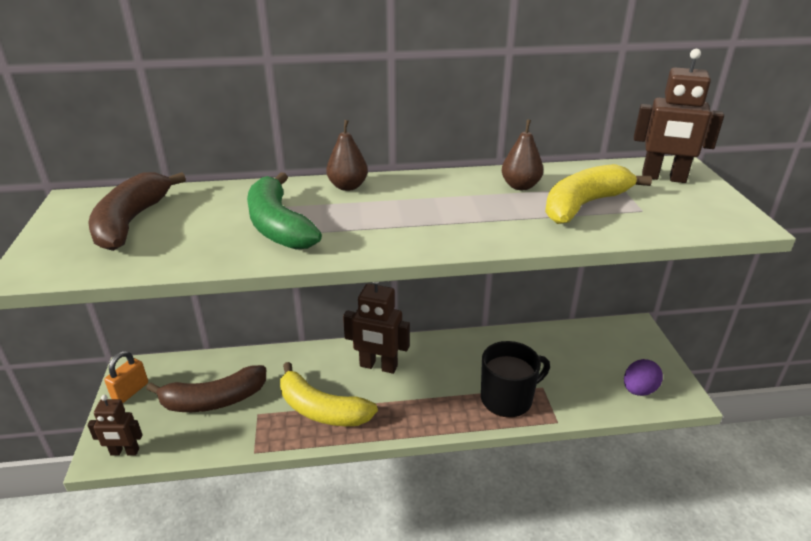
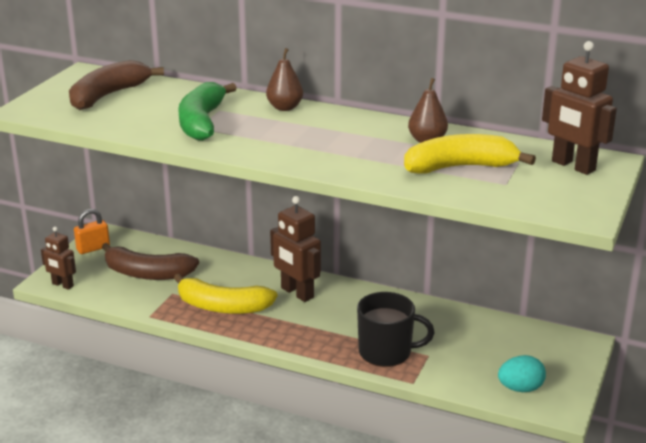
camera: 30 degrees right, 5 degrees down
(321, 409) = (223, 307): yellow banana -> yellow banana turned 45 degrees counterclockwise
(638, 390) = (520, 388): purple egg -> turquoise egg

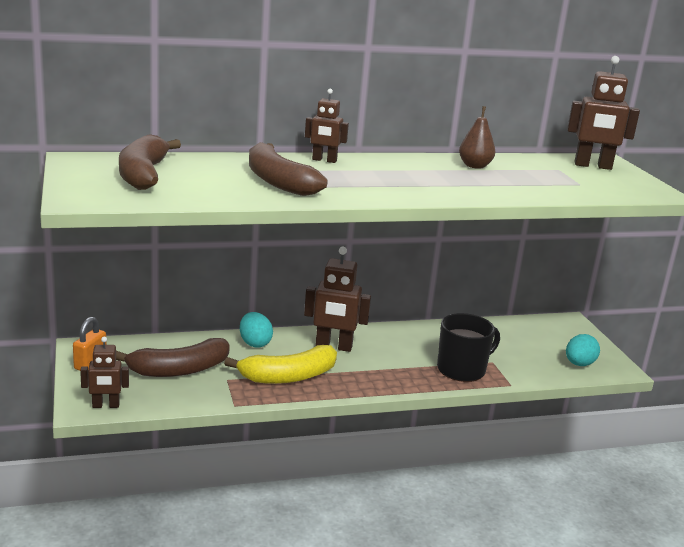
camera: 40 degrees left, 5 degrees down
(202, 122) = (278, 181): green banana -> brown banana
(234, 269) = (255, 343): none -> turquoise egg
(284, 107) = (324, 160): brown pear -> brown robot
(460, 167) = (532, 179): yellow banana -> none

